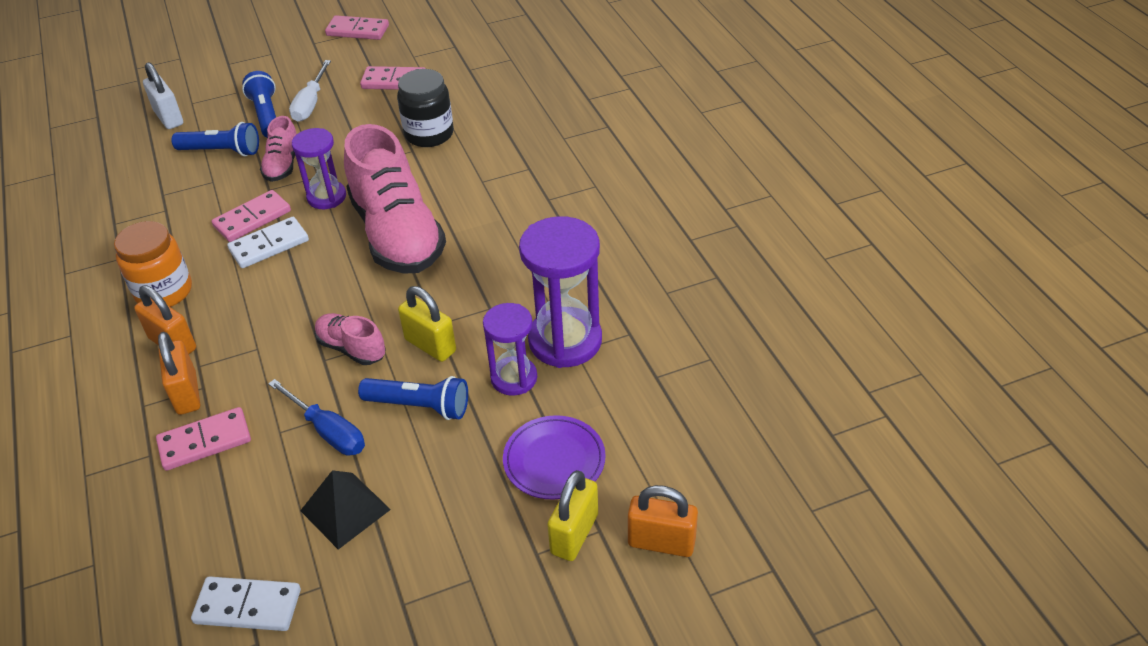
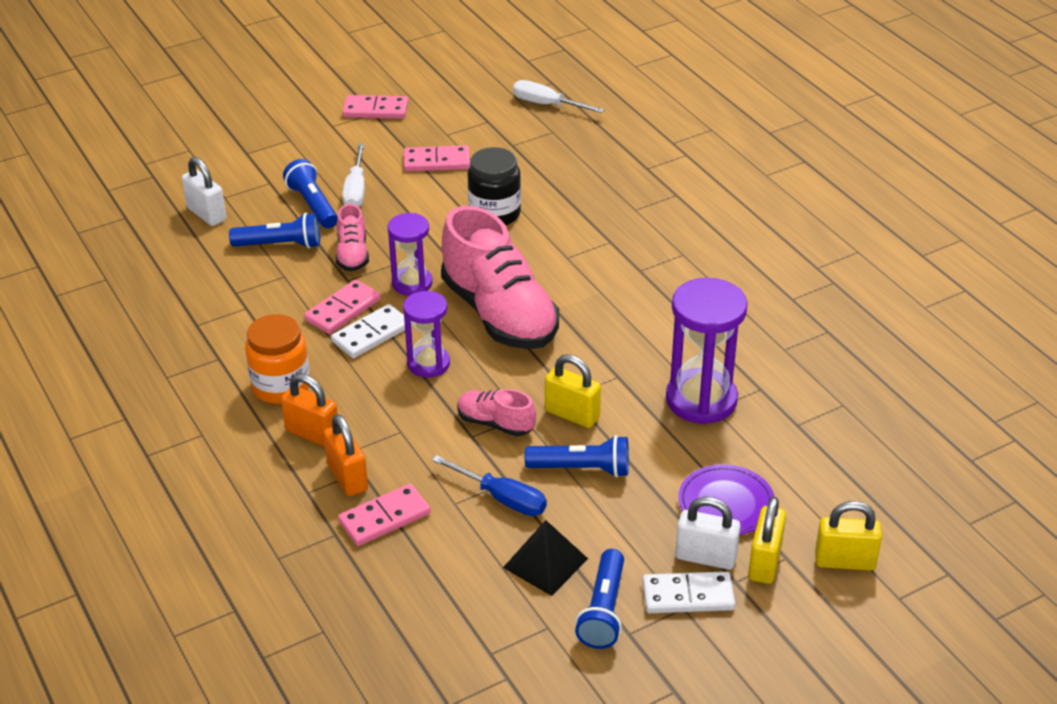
camera: 10 degrees left, 5 degrees down
(248, 606) = (486, 650): white domino -> white domino (688, 596)
(385, 573) = (603, 611): none -> blue flashlight
(513, 521) = (706, 557): none -> white padlock
(514, 34) = (547, 105): none -> white screwdriver
(514, 378) = (663, 437): purple hourglass -> purple hourglass (428, 364)
(661, 542) = (844, 561): orange padlock -> yellow padlock

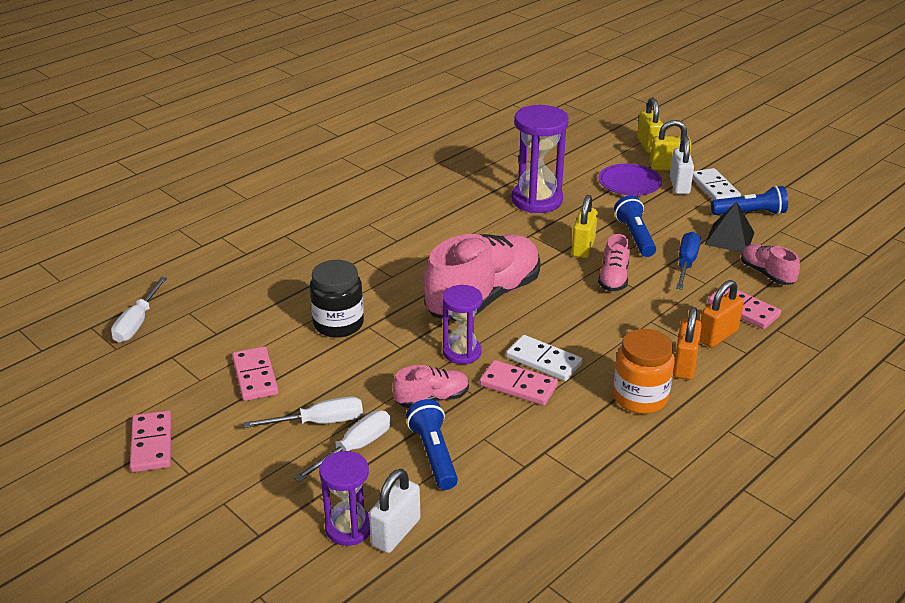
camera: 105 degrees left, 5 degrees down
(313, 205) = (355, 448): blue flashlight -> white screwdriver
(428, 364) = (564, 322): purple hourglass -> purple hourglass (348, 528)
(448, 569) = (766, 274): none -> pink shoe

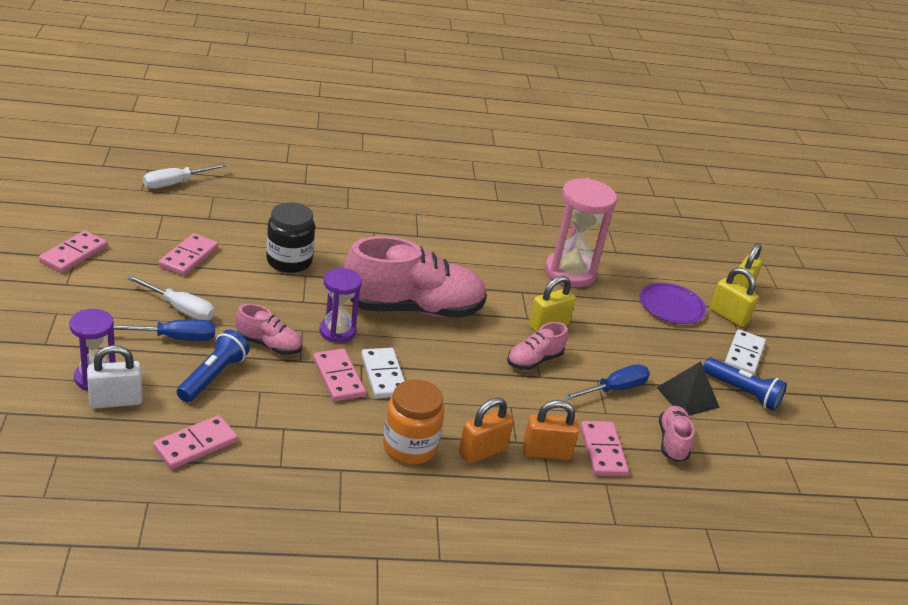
camera: 35 degrees right, 0 degrees up
(355, 448) = (175, 338): white screwdriver -> blue screwdriver
(508, 515) = (195, 445): none -> pink domino
(537, 200) = (570, 272): purple hourglass -> pink hourglass
(635, 236) = (606, 344): blue flashlight -> none
(679, 185) = (714, 334): white padlock -> none

